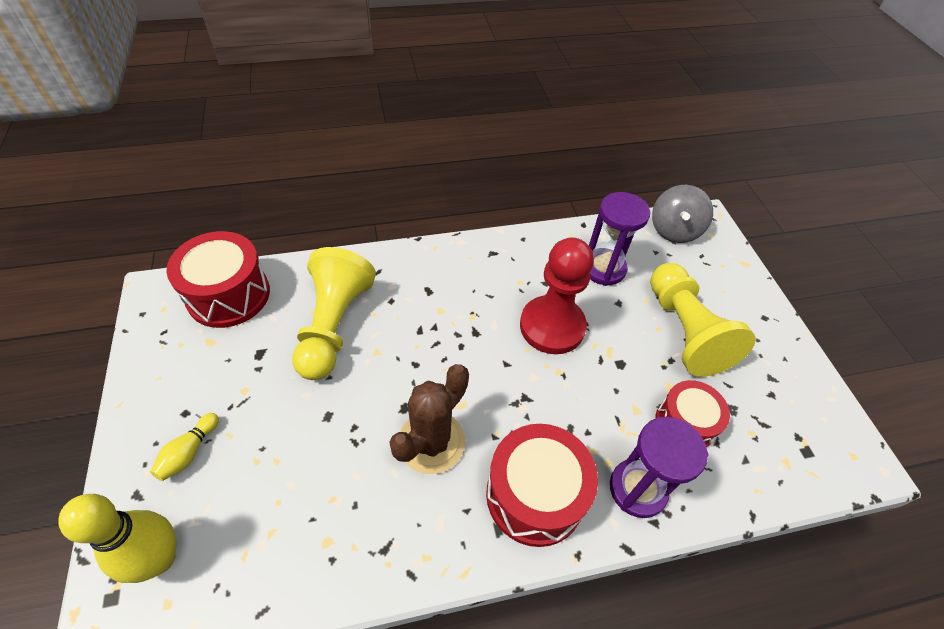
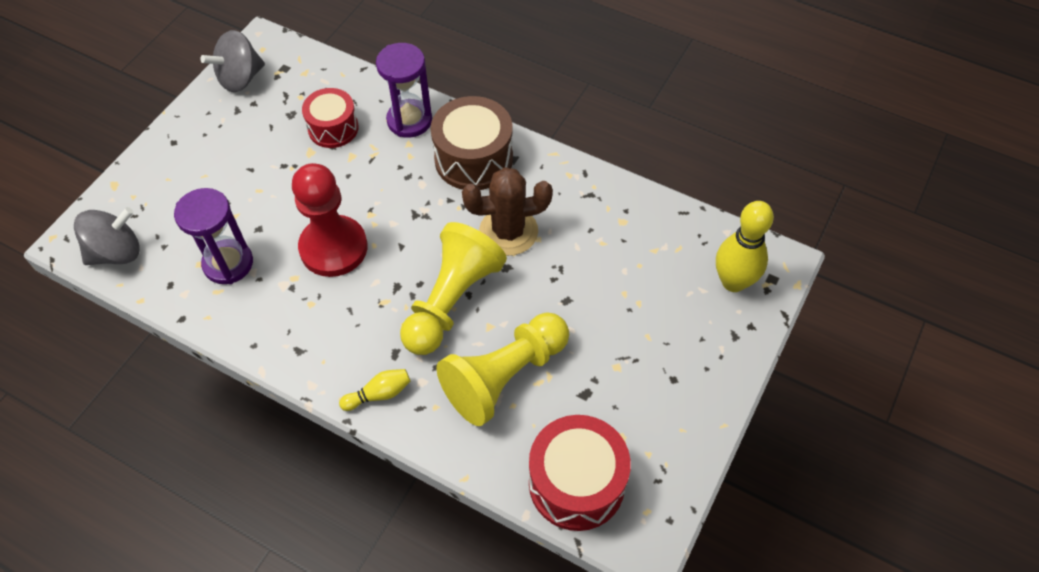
camera: 135 degrees left, 5 degrees up
(189, 452) = (684, 342): yellow bowling pin -> yellow bowling pin (379, 394)
(535, 495) = (473, 159): red drum -> brown drum
(684, 331) = (244, 175): yellow pawn -> yellow pawn (451, 301)
(816, 409) = (240, 78): none -> grey spinning top

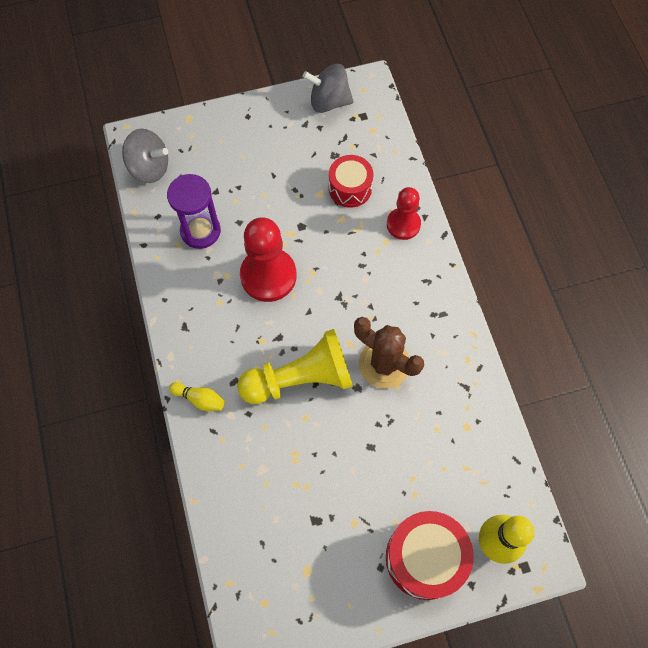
camera: 45 degrees right, 10 degrees up
(409, 120) = (403, 224): purple hourglass -> red pawn
(473, 159) = (416, 290): brown drum -> none
(504, 376) = (280, 460): yellow pawn -> none
(576, 483) = (251, 571): red drum -> red drum (425, 558)

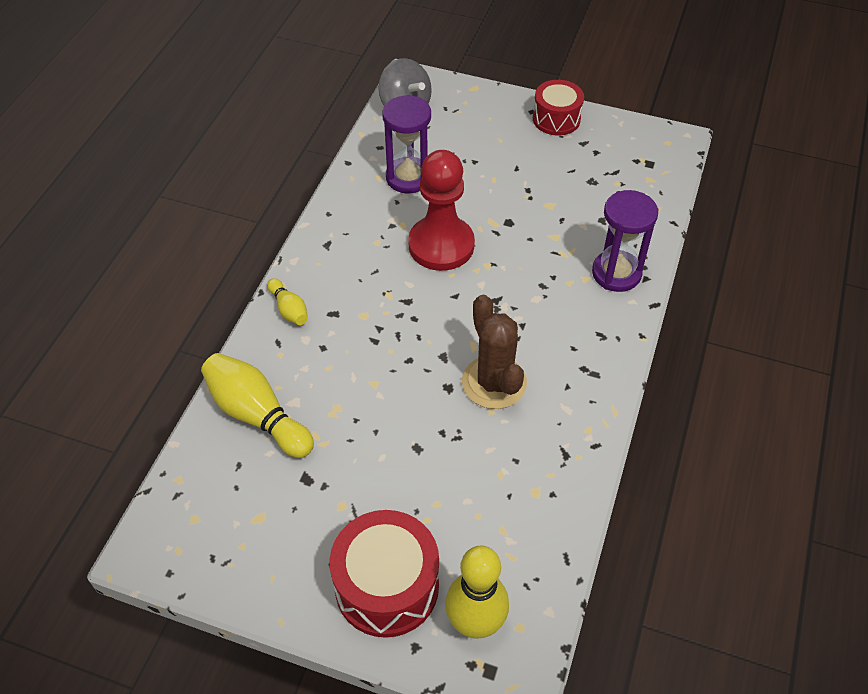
camera: 35 degrees right, 15 degrees down
(244, 497) = (257, 415): none -> yellow bowling pin
(300, 379) = (398, 347): yellow pawn -> none
(329, 101) = (623, 136): grey spinning top -> none
(350, 188) = (585, 215): red drum -> red drum (556, 119)
(403, 224) = (616, 273): red pawn -> purple hourglass

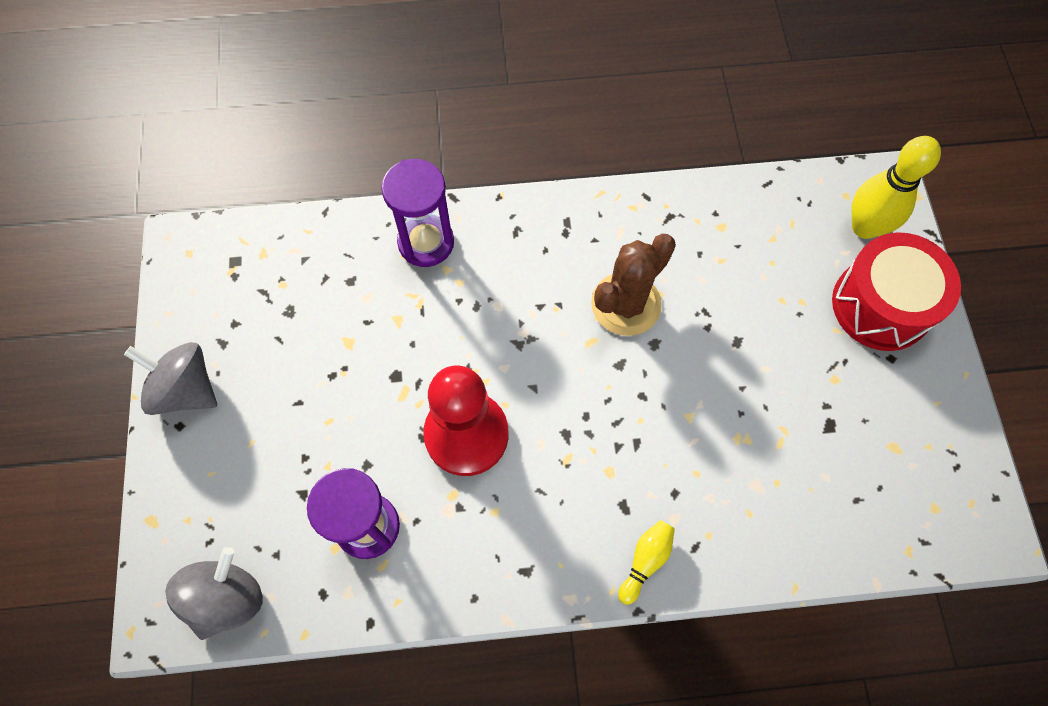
camera: 115 degrees left, 15 degrees up
(257, 415) = (794, 515): yellow bowling pin -> none
(556, 119) = (186, 389): red drum -> grey spinning top

